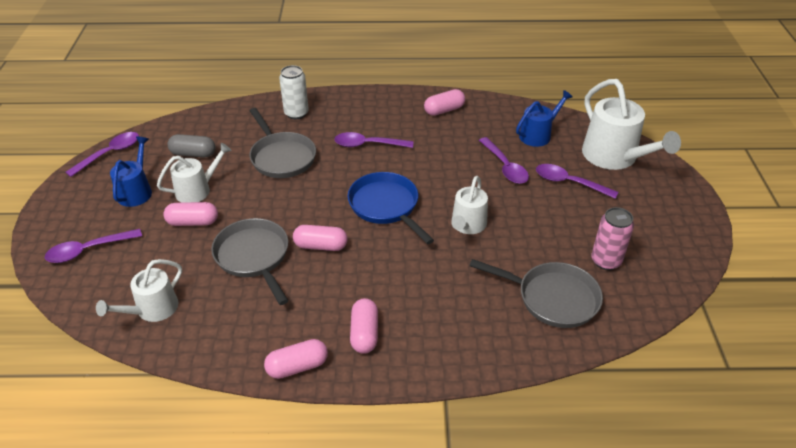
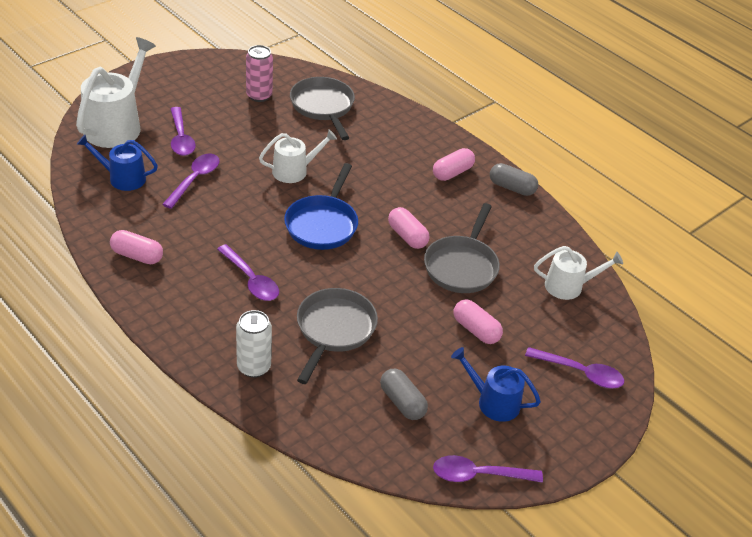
camera: 135 degrees left, 0 degrees up
(136, 191) = (493, 402): blue watering can -> blue watering can turned 60 degrees clockwise
(197, 190) = (441, 358): white watering can -> none
(297, 366) = (512, 188): pink capsule -> grey capsule

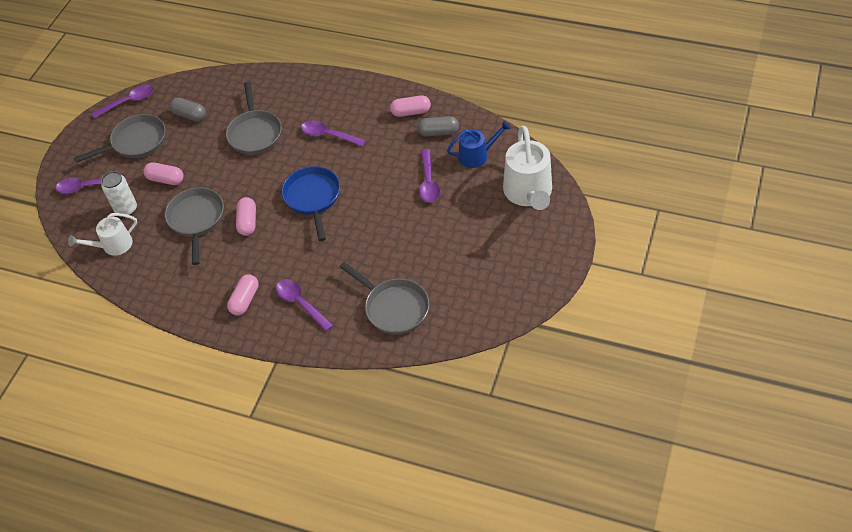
camera: 160 degrees right, 10 degrees up
(181, 138) = (472, 209): purple spoon -> purple spoon (301, 303)
(254, 367) = (286, 90): white can -> white can (126, 209)
(259, 95) = (455, 287): pink can -> none
(294, 171) = (366, 230): white watering can -> none
(407, 236) = (247, 222): pink capsule -> pink capsule turned 60 degrees clockwise
(493, 402) = (136, 142): blue watering can -> grey pan
(512, 188) = (189, 313): grey capsule -> grey capsule (438, 132)

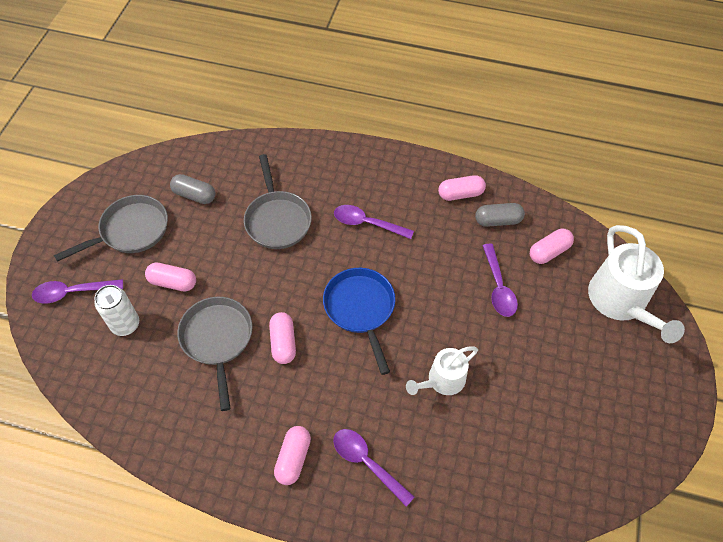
camera: 10 degrees left, 5 degrees up
(113, 245) = (112, 377): white watering can -> white watering can (442, 380)
(129, 102) = (118, 177): purple spoon -> none
(394, 307) = (487, 468): grey pan -> none
(477, 155) = (549, 252): blue watering can -> pink capsule

